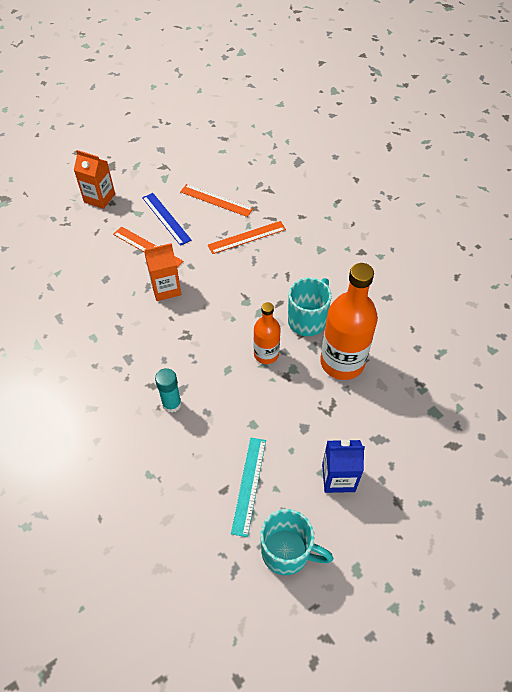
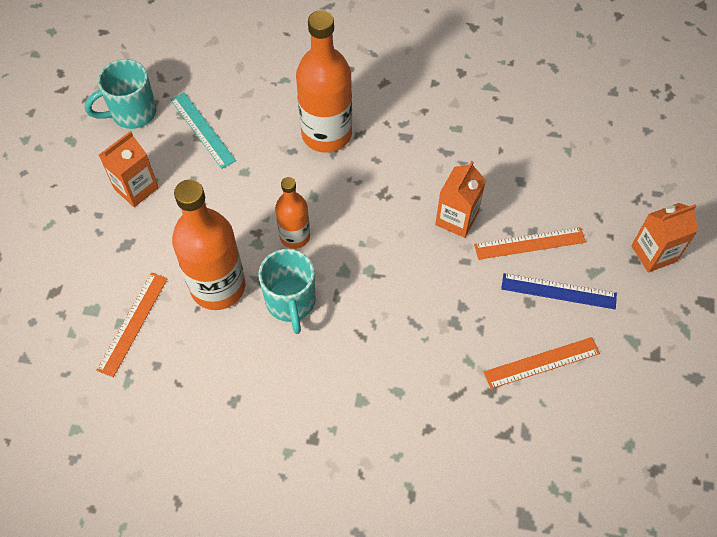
camera: 135 degrees right, 5 degrees up
(172, 404) = (326, 134): turquoise glue stick -> orange bottle
(247, 237) = (453, 344): orange ruler -> orange ruler (133, 323)
(338, 477) = (136, 188): blue carton -> orange carton

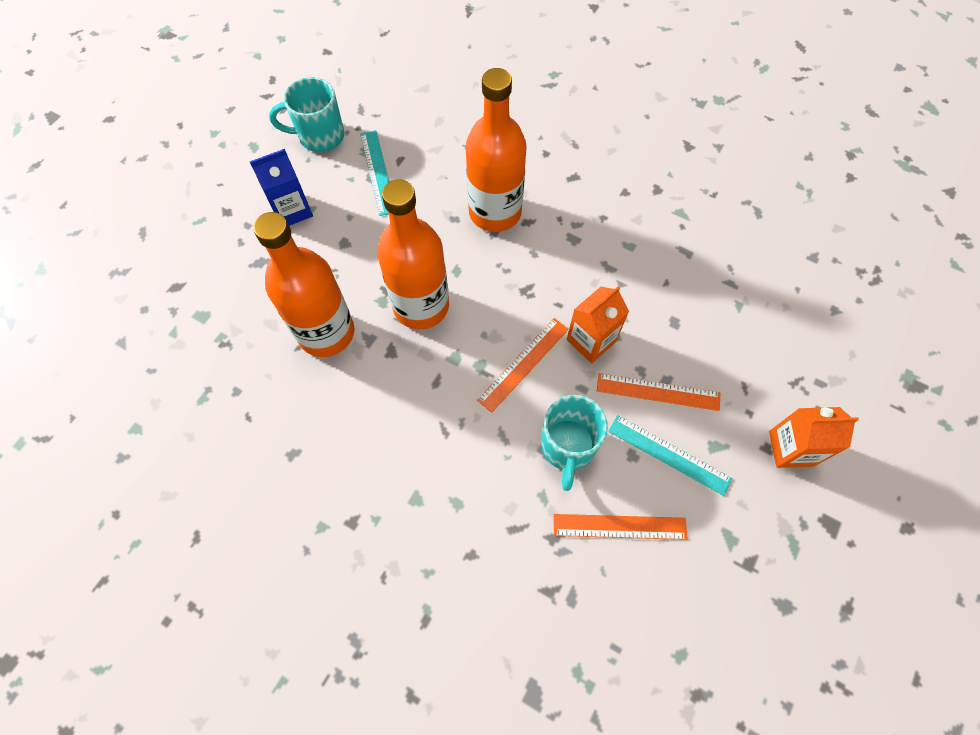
camera: 20 degrees right, 5 degrees up
(133, 323) = (232, 342): orange ruler -> orange ruler (524, 364)
(136, 188) = (292, 210): orange carton -> blue carton
(291, 302) = (389, 372): turquoise mug -> turquoise mug (567, 447)
(295, 236) = (421, 306): orange bottle -> orange bottle, size x1.76
(558, 291) = (669, 454): blue ruler -> turquoise ruler

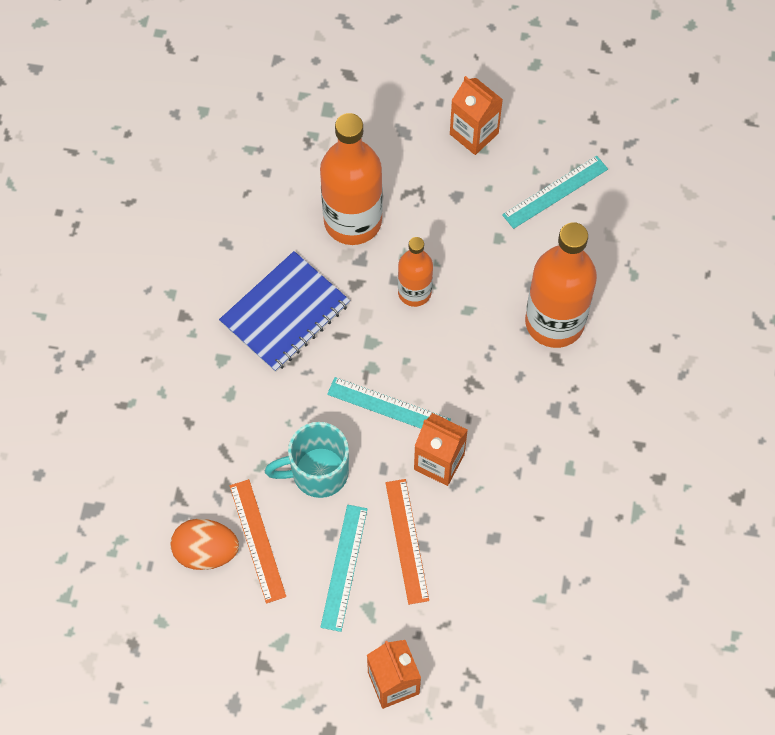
camera: 70 degrees right, 0 degrees up
(292, 210) = (474, 134): blue carton -> orange carton
(320, 136) = (575, 119): turquoise mug -> none
(393, 422) = (285, 313): none -> blue notebook
(421, 306) = (414, 292): orange bottle -> orange bottle, size x0.57
(524, 364) = (388, 407): orange ruler -> turquoise ruler
(617, 582) = (206, 552): none -> orange egg

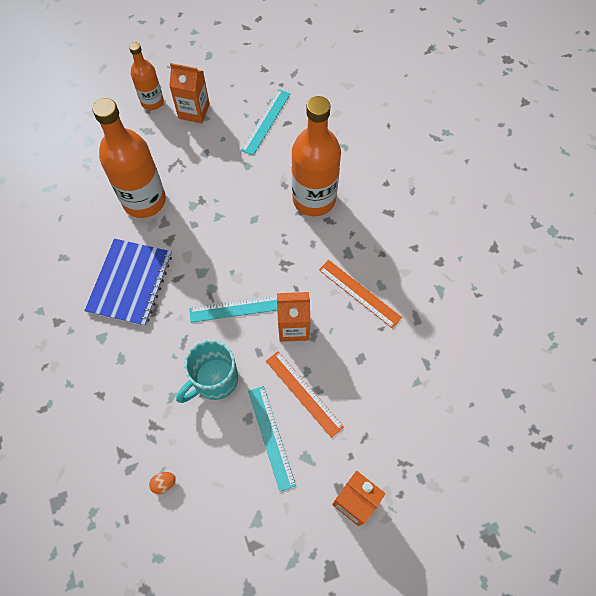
camera: 30 degrees left, 0 degrees up
(206, 552) = (164, 483): orange egg -> orange egg, size x0.47
(257, 540) = (198, 453): orange ruler -> orange ruler (359, 293)
(414, 292) = (212, 225): orange bottle -> orange bottle (152, 102)

